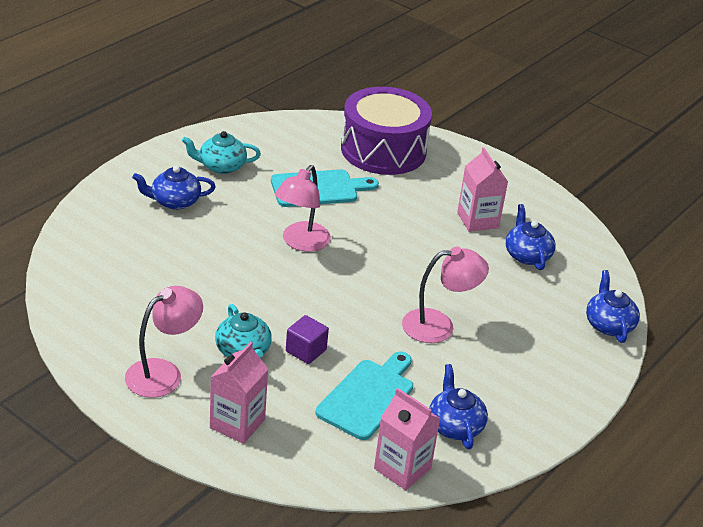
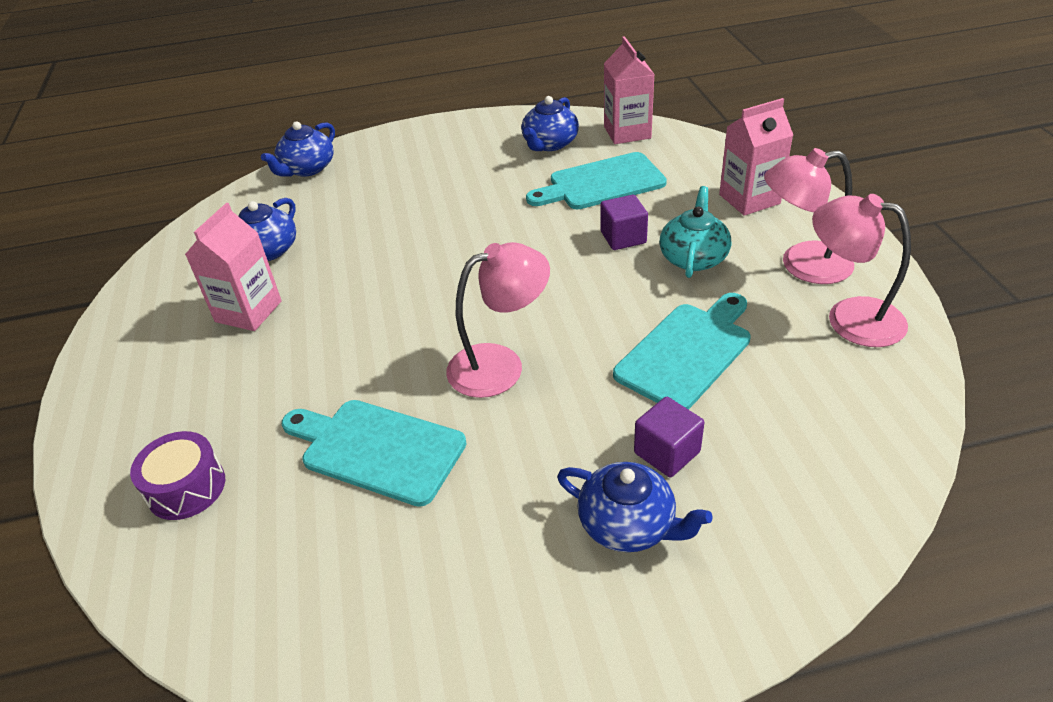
camera: 135 degrees left, 5 degrees up
(177, 233) = (667, 452): none -> purple cube
(201, 285) = (687, 352): none -> turquoise cutting board
(221, 166) = (482, 579): turquoise teapot -> none
(383, 150) = (186, 488): purple drum -> purple drum, size x0.46
(439, 326) = (460, 216): pink lamp -> pink lamp (849, 317)

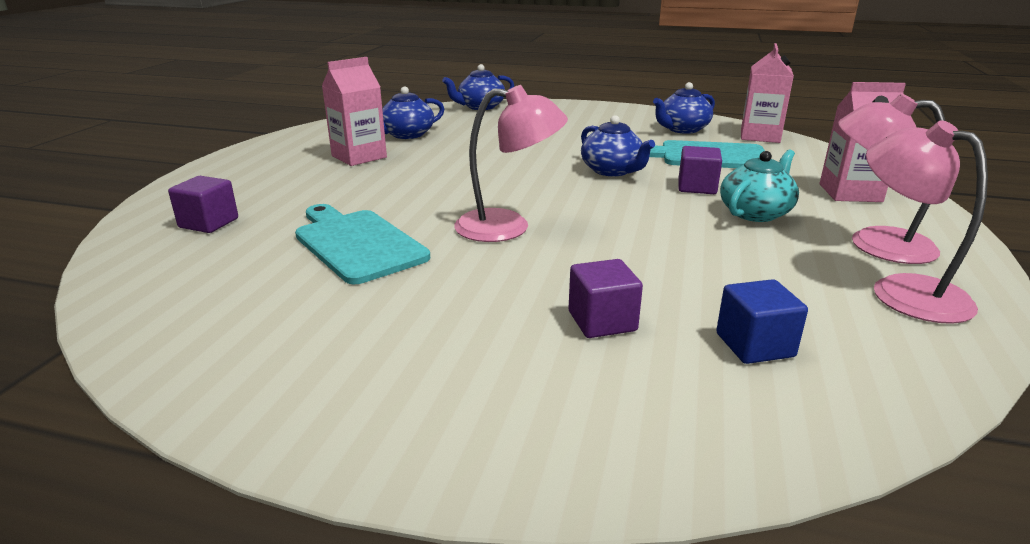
camera: 25 degrees right, 15 degrees down
(186, 488) = (209, 223): purple drum -> purple cube
(628, 524) = (511, 355): blue teapot -> blue teapot (612, 171)
(687, 352) = (690, 265): turquoise cutting board -> none
(788, 427) = (754, 345): none -> blue cube

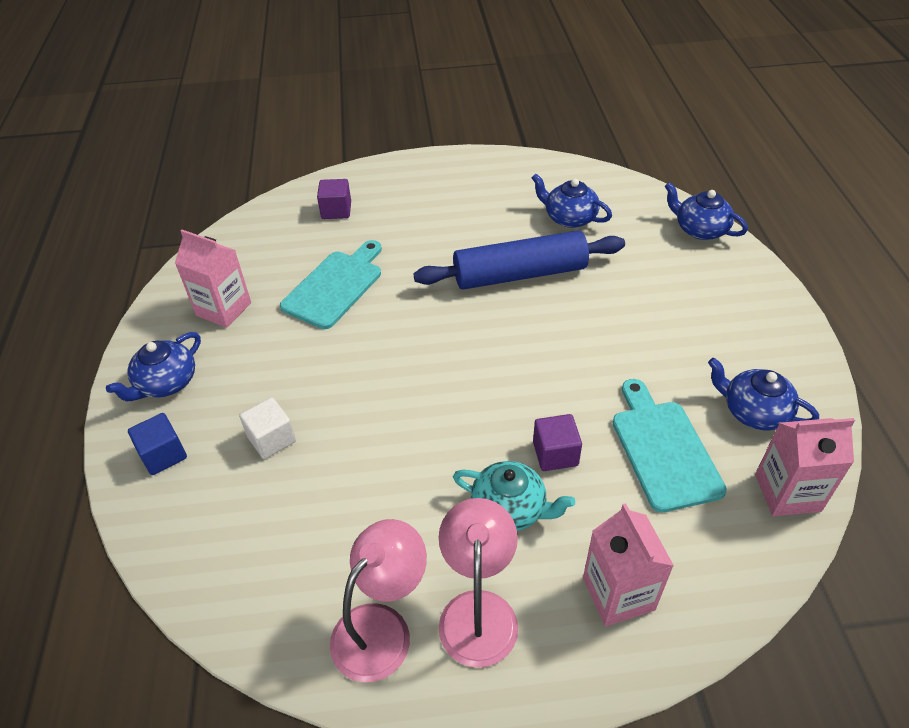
camera: 70 degrees right, 20 degrees up
(359, 157) = (494, 216): pink carton -> pink carton (223, 309)
(457, 162) = (519, 274): none -> blue rolling pin
(508, 227) = (396, 350): pink lamp -> none
(602, 321) = (271, 439): purple cube -> white cube
(612, 171) = (563, 381): blue teapot -> blue teapot (166, 383)
(754, 345) = (264, 526): blue cube -> blue cube (163, 455)

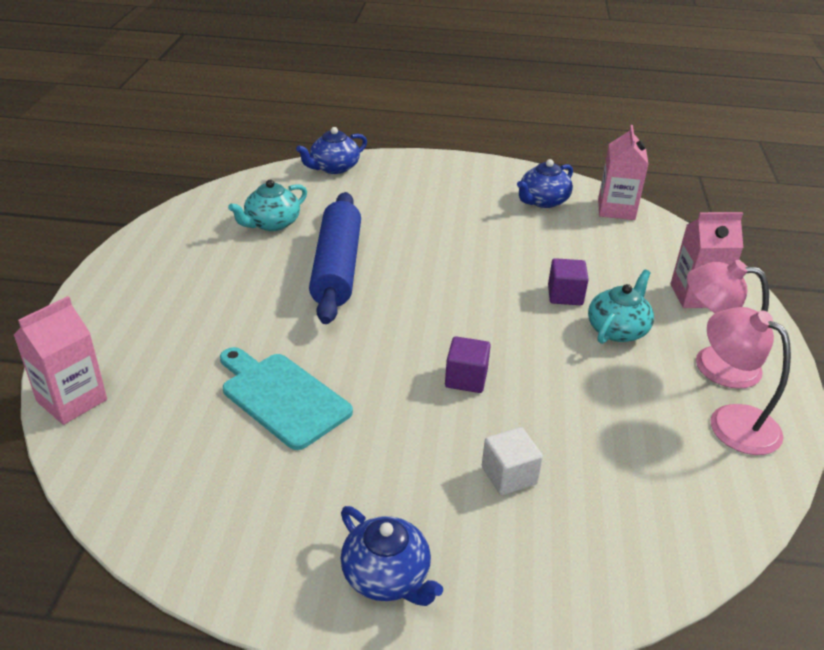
camera: 80 degrees left, 10 degrees down
(163, 455) = (511, 580): blue cube -> none
(223, 309) = (268, 507): pink carton -> pink carton (72, 400)
(336, 210) = (132, 378): purple cube -> purple cube (466, 379)
(569, 218) = (271, 223): blue teapot -> turquoise teapot
(663, 449) = (570, 245): turquoise cutting board -> none

